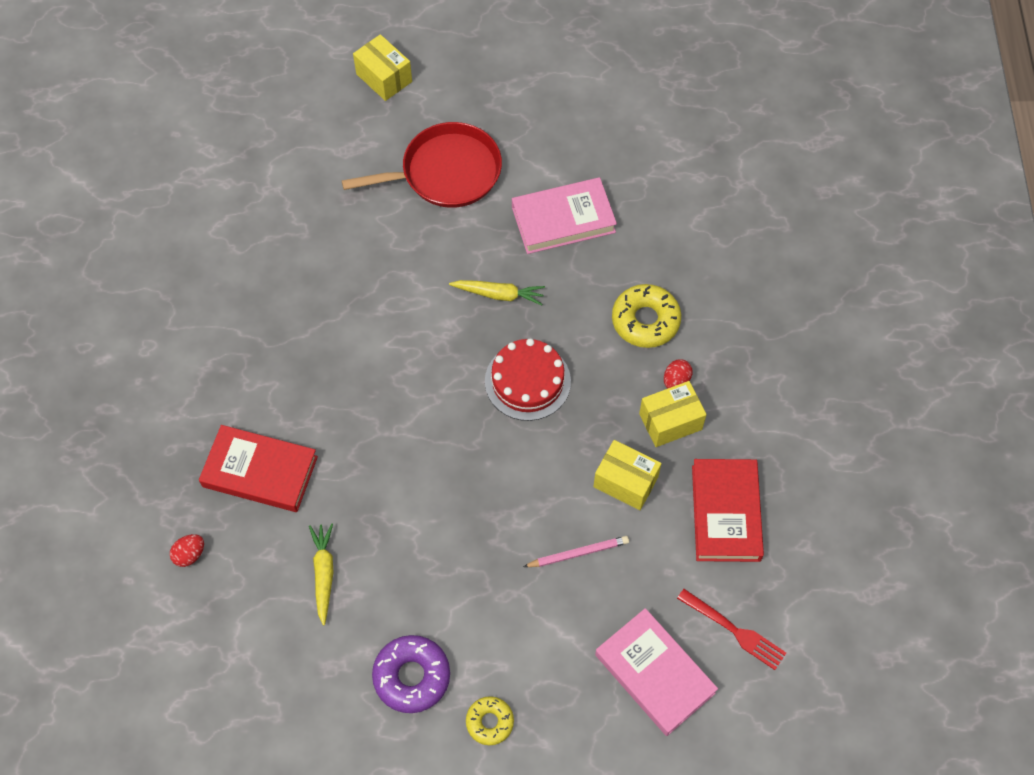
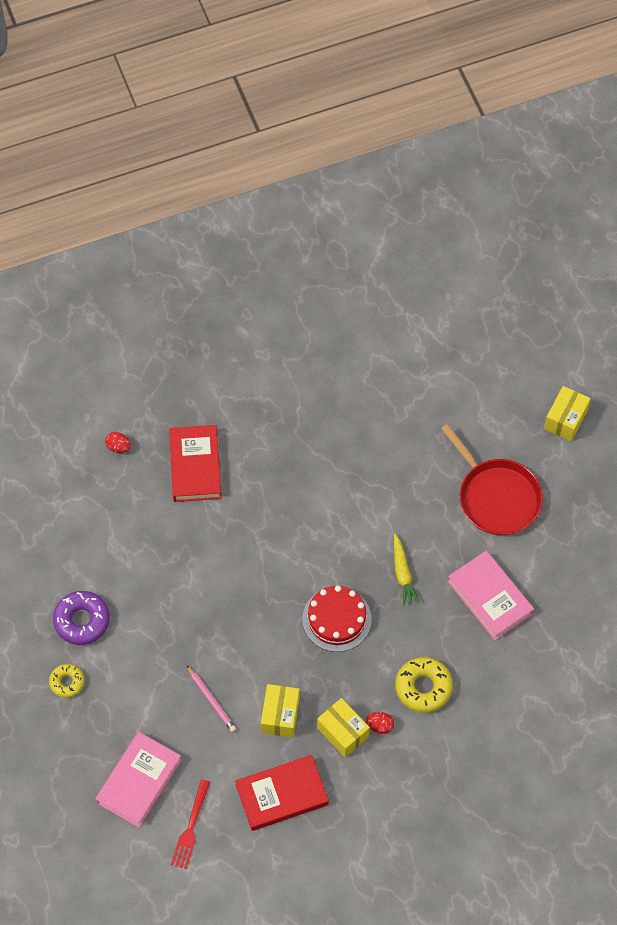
camera: 70 degrees right, 0 degrees up
(323, 574) = (135, 537): yellow carrot -> none

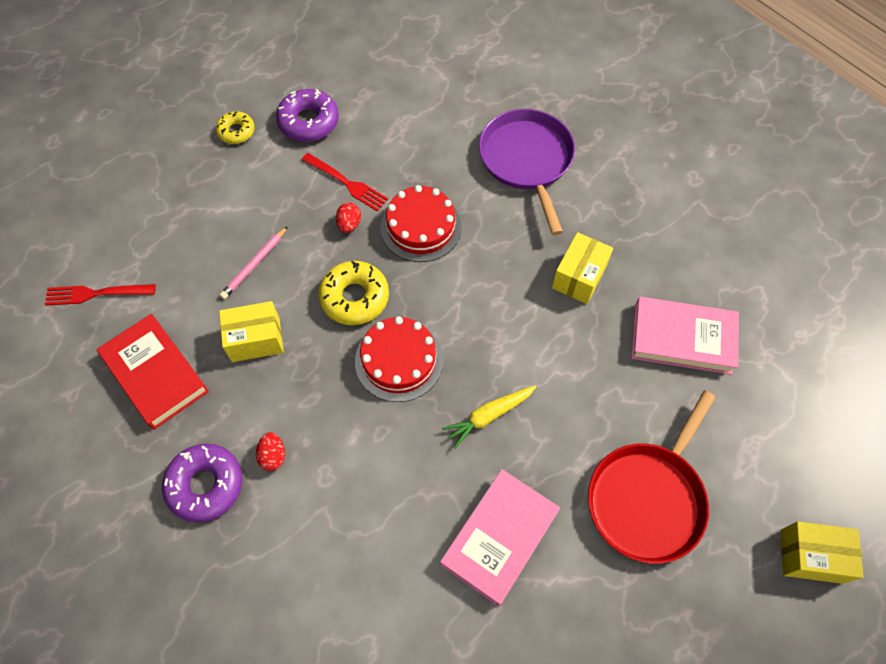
camera: 70 degrees right, 0 degrees up
(118, 447) = (515, 89): red egg -> red egg (349, 224)
(139, 781) = (140, 228): pink book -> pink book (682, 339)
(160, 609) = (346, 183): none -> red fork
(195, 466) = (527, 161): red book -> purple pan
(226, 566) = (421, 227): none -> red cake
(343, 732) = (253, 415): yellow box -> yellow box (579, 277)
(385, 777) = (205, 485): none -> purple donut
(423, 687) = (342, 493): yellow donut -> yellow donut (354, 297)

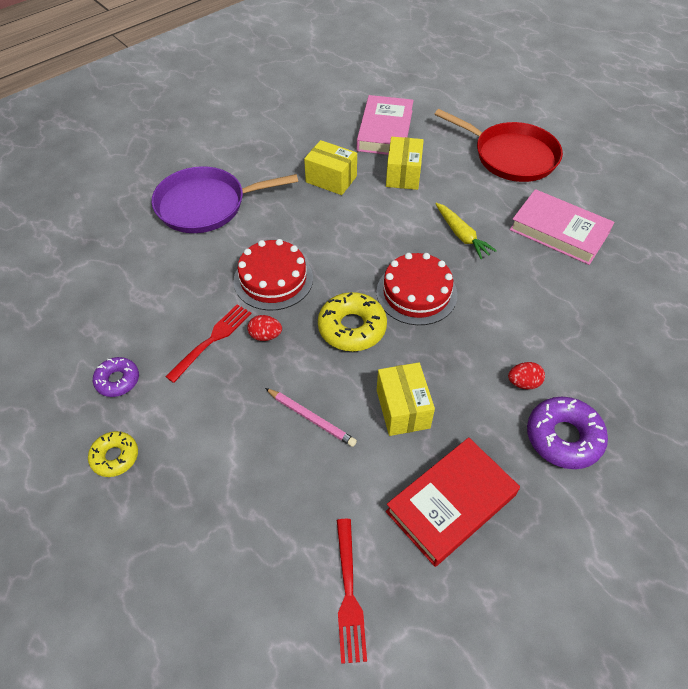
camera: 90 degrees left, 10 degrees down
(308, 122) = (117, 380): purple donut -> purple donut, size x0.61
(811, 556) = (532, 93): yellow box -> yellow box (403, 174)

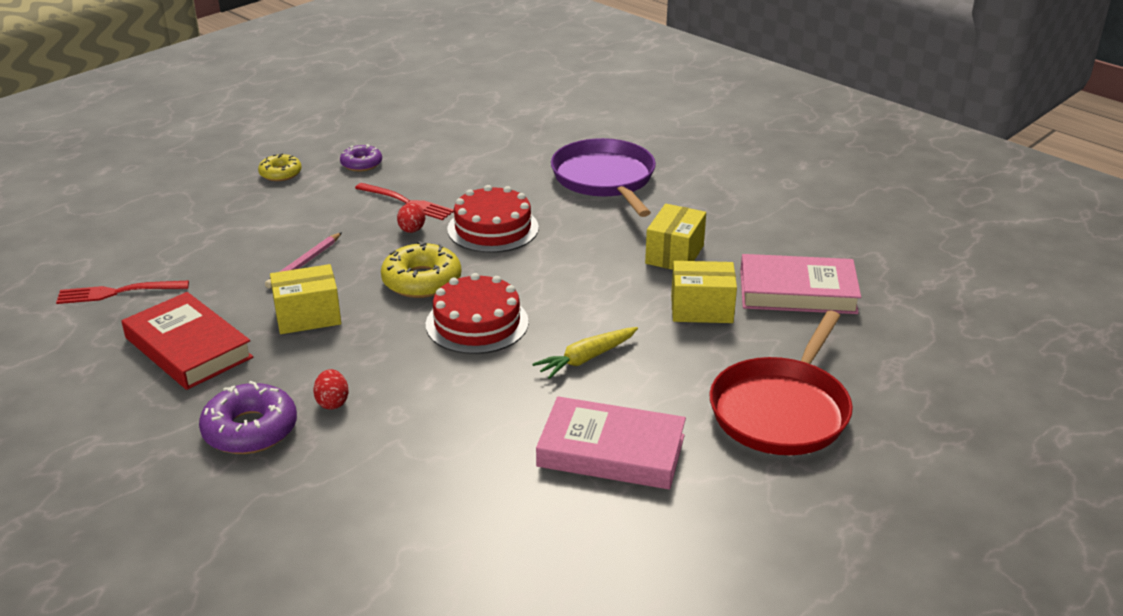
camera: 85 degrees right, 20 degrees down
(559, 231) = (611, 451): pink book -> pink book turned 75 degrees clockwise

